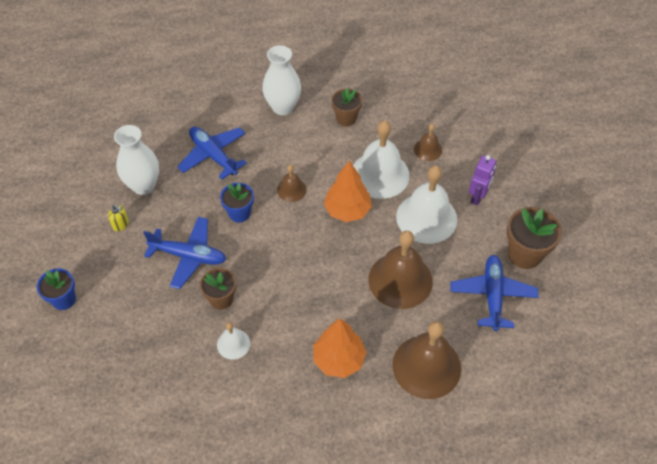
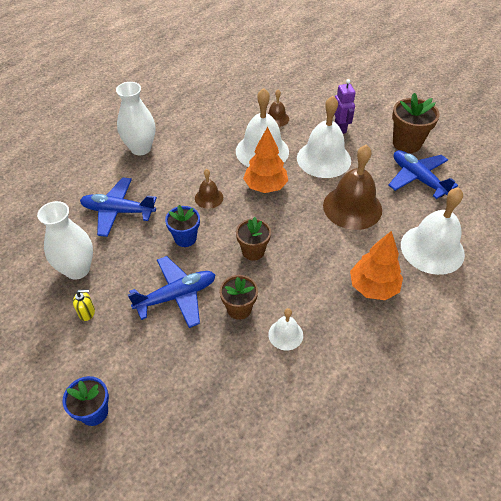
camera: 40 degrees left, 5 degrees down
(346, 118) = (198, 130): brown flower pot -> brown flower pot (253, 251)
(426, 366) = (432, 249): brown bell -> white bell

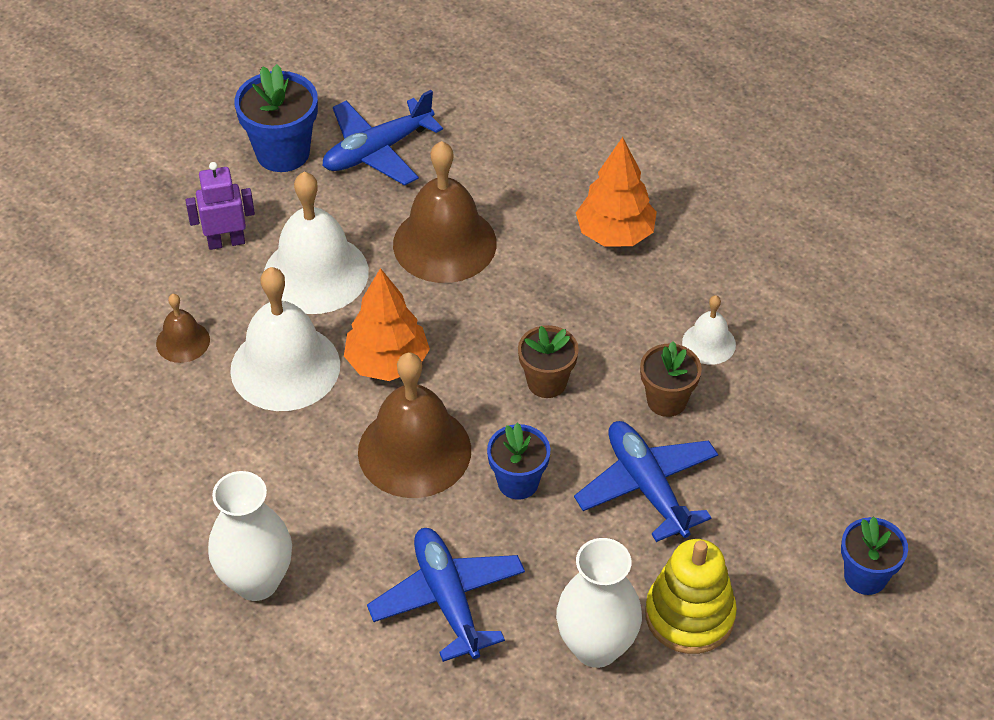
camera: 90 degrees left, 0 degrees up
(87, 312) = (689, 615): yellow soap dispenser -> yellow stacking toy
(118, 211) = (448, 599): blue plane -> blue plane turned 150 degrees clockwise
(209, 198) = (414, 450): brown bell -> brown bell, size x2.02
(406, 143) = (282, 153): brown flower pot -> blue flower pot
(432, 249) = (537, 157): white bell -> none

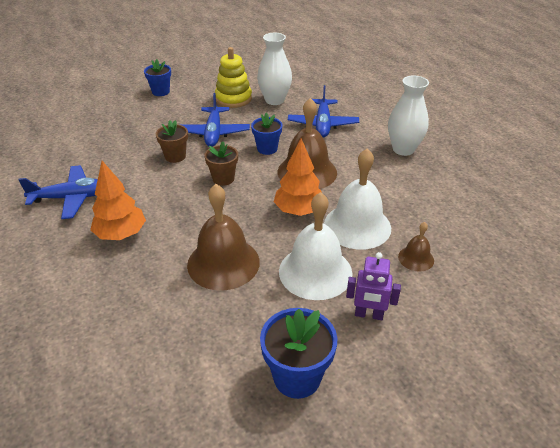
camera: 155 degrees left, 10 degrees down
(377, 151) = (222, 349): blue plane -> blue plane (72, 198)
(709, 343) = (132, 171): white bell -> none

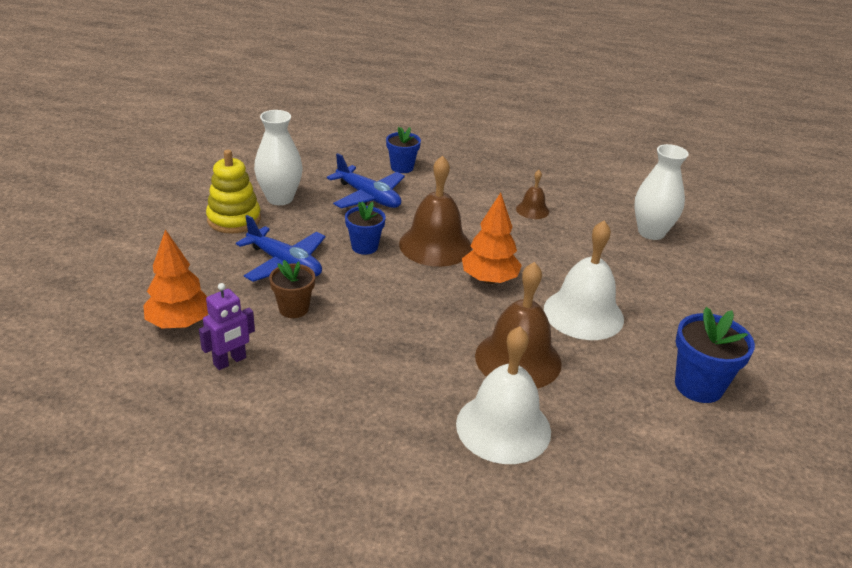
camera: 55 degrees left, 5 degrees down
(72, 198) = (272, 420): blue plane -> none
(121, 234) = (394, 408): orange tree -> orange tree (179, 323)
(161, 92) = (130, 257): blue flower pot -> blue flower pot (402, 167)
(223, 179) = (381, 297): brown flower pot -> none
(357, 226) = (546, 262): white bell -> white bell (503, 427)
(368, 315) = (659, 314): purple robot -> purple robot (230, 361)
(403, 149) = (467, 182): white vase -> white vase (651, 232)
(416, 258) = (616, 257): brown bell -> brown bell (532, 210)

